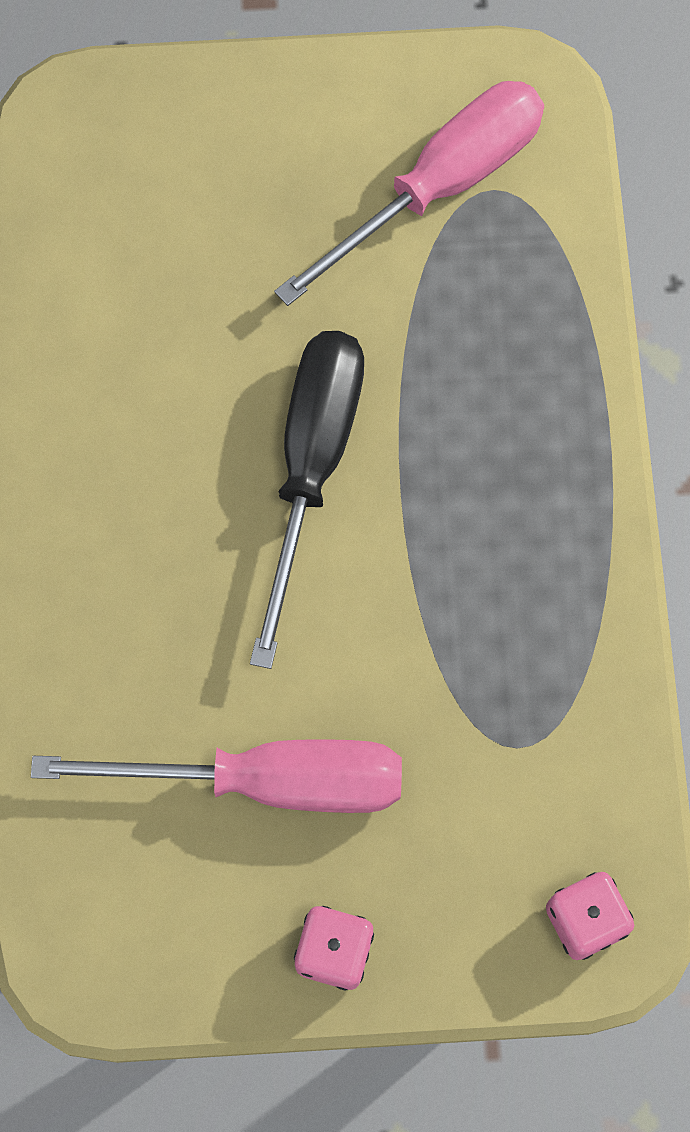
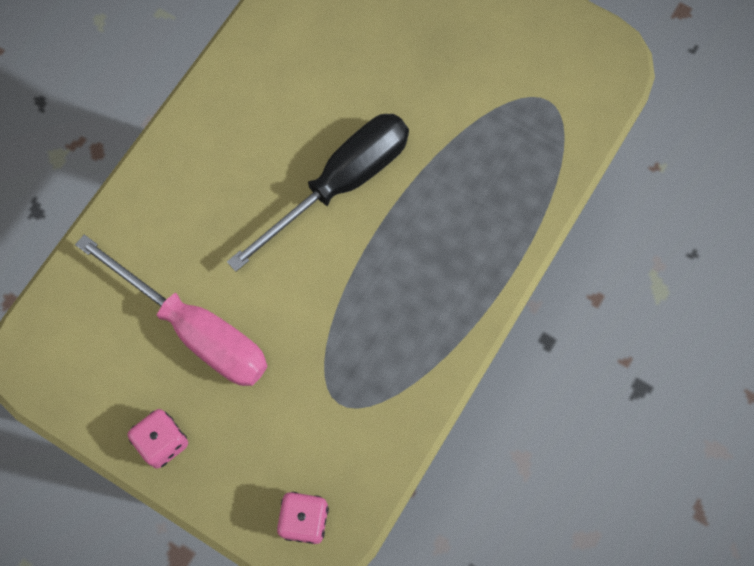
camera: 35 degrees right, 0 degrees up
(440, 186) = (520, 80): pink screwdriver -> none

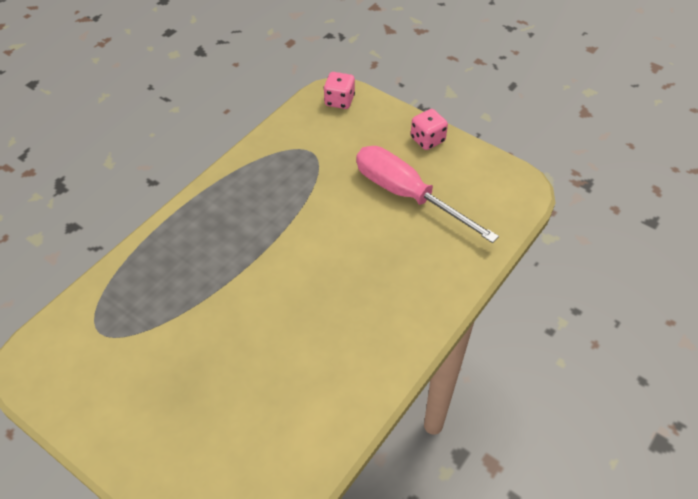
camera: 175 degrees left, 20 degrees down
(341, 184) = (290, 280): black screwdriver -> none

